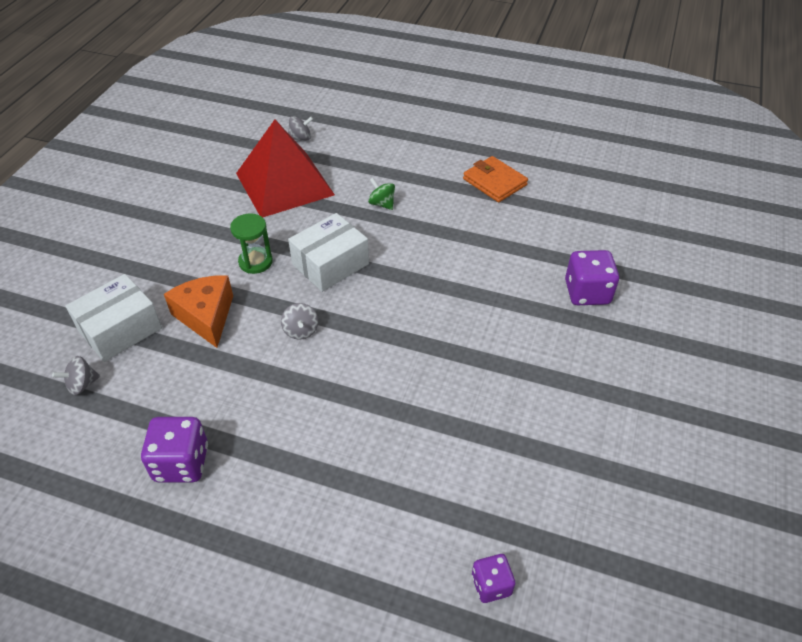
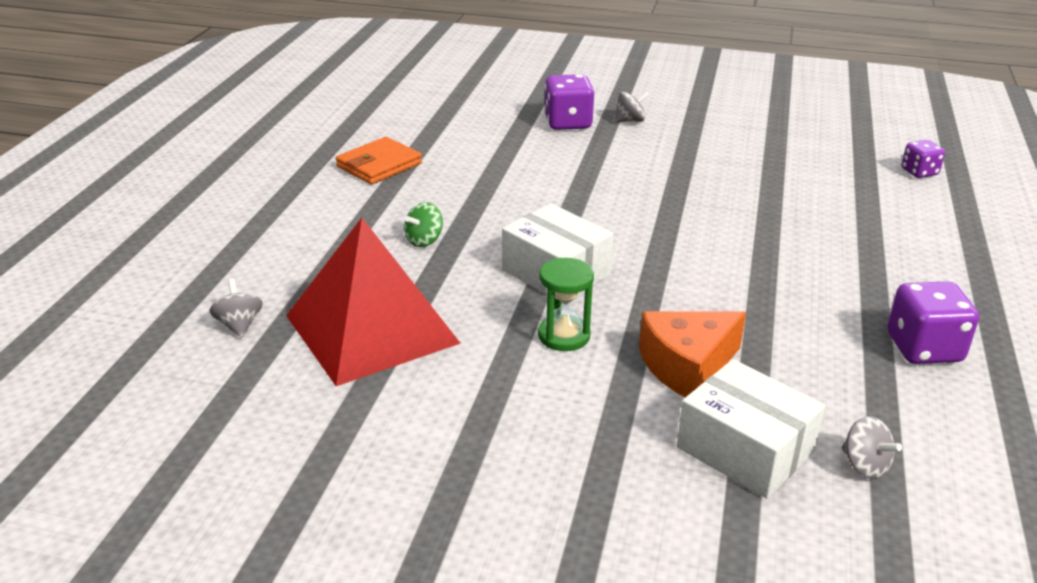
camera: 95 degrees left, 15 degrees down
(301, 330) = (683, 285): grey spinning top -> grey spinning top (630, 121)

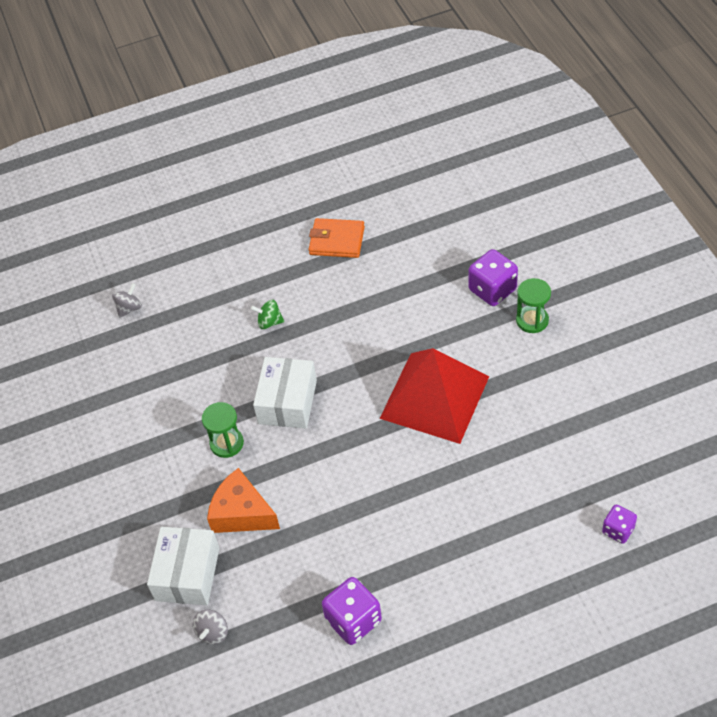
camera: 60 degrees right, 20 degrees up
(372, 329) = (168, 361): red pyramid -> red pyramid (435, 397)
(630, 121) = (532, 320): grey spinning top -> green hourglass

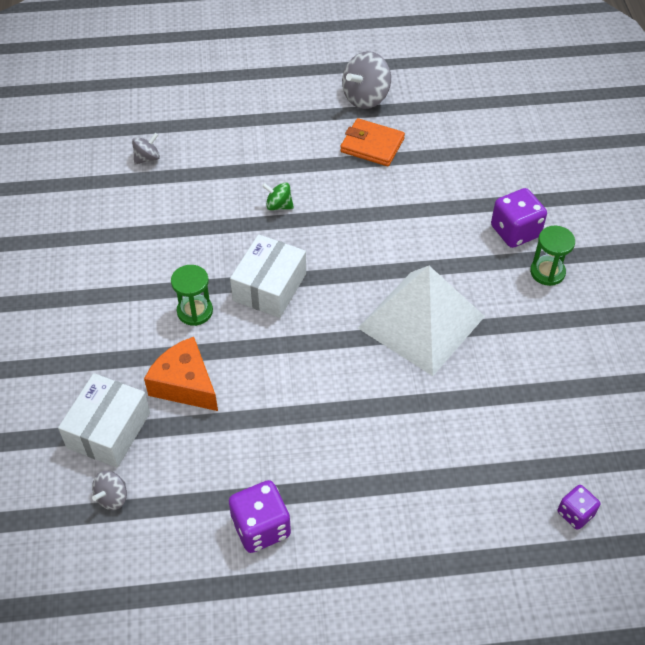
camera: 10 degrees right, 0 degrees up
(315, 194) = (366, 97): none -> grey spinning top
(435, 397) = (421, 322): red pyramid -> white pyramid

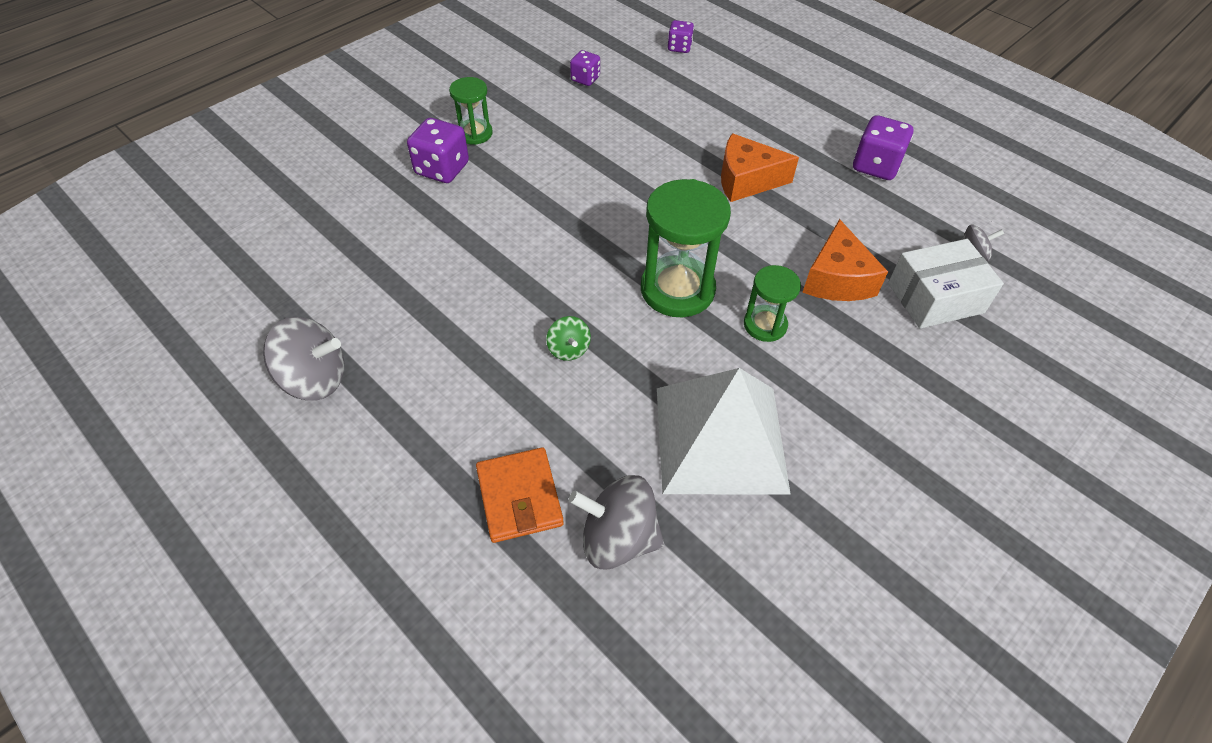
camera: 130 degrees left, 0 degrees up
(147, 158) = (618, 538): grey spinning top -> grey spinning top, size x1.83
(269, 287) = (677, 289): white box -> green hourglass
(333, 412) = (746, 180): none -> orange cheese
(372, 145) = (402, 326): orange wallet -> orange wallet (519, 497)
(421, 322) = (606, 176): white pyramid -> white pyramid (720, 438)
(574, 393) = (585, 79): none -> purple dice

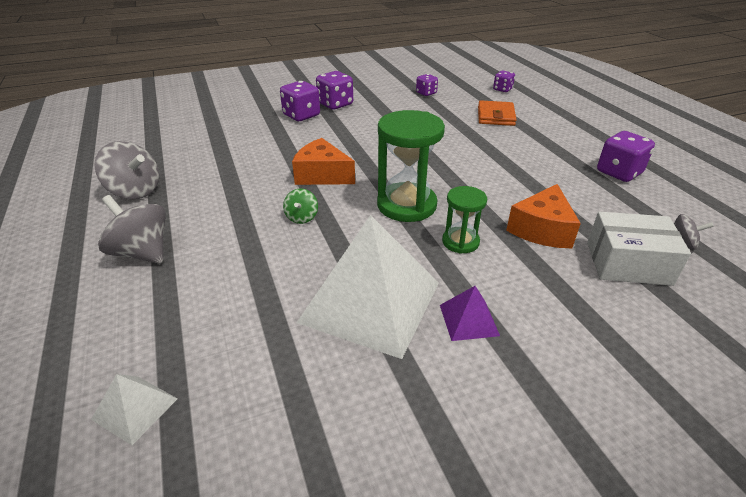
camera: 25 degrees right, 15 degrees down
(474, 133) = (335, 104): green hourglass -> purple dice
(519, 497) = (193, 290): orange wallet -> orange wallet (495, 116)
(574, 657) = (135, 408): none -> white pyramid
(618, 538) = (238, 340): grey spinning top -> grey spinning top (142, 252)
(746, 180) = (504, 159): orange cheese -> orange cheese (322, 175)
(826, 424) = (469, 320): none -> purple pyramid

